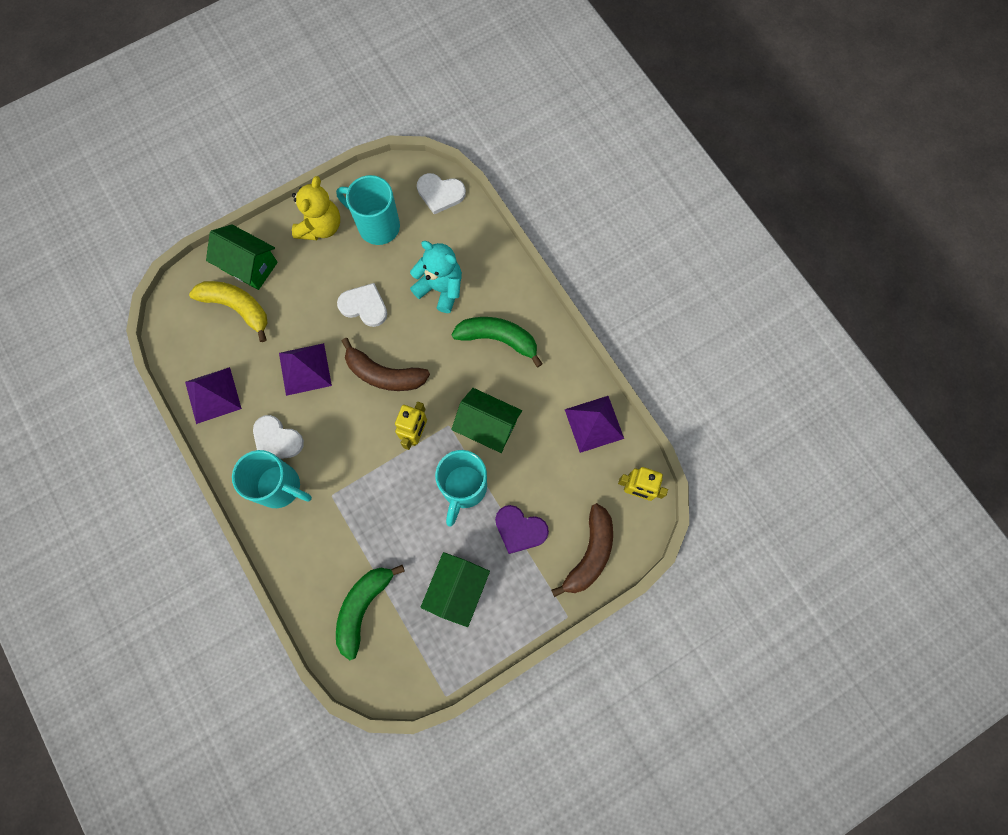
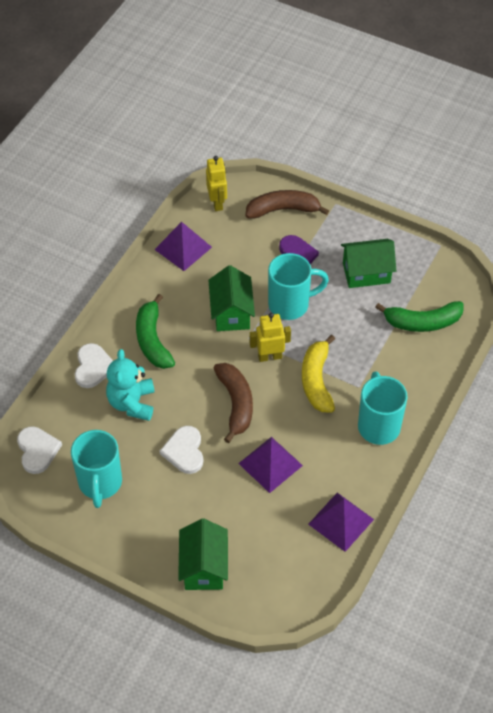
camera: 120 degrees left, 20 degrees down
(237, 307) = (250, 552): yellow banana -> yellow banana (316, 380)
(276, 440) = (344, 450): white heart -> white heart (93, 367)
(320, 226) = (128, 530): yellow teddy bear -> none

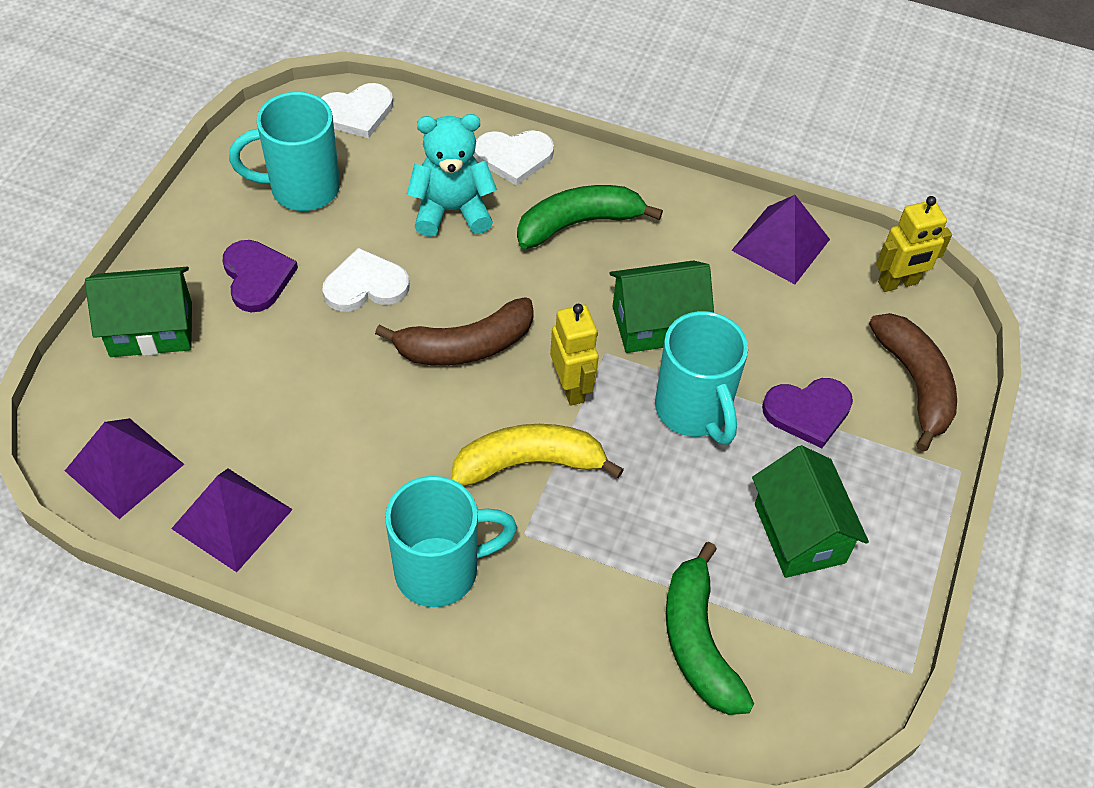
camera: 80 degrees right, 0 degrees up
(170, 509) = (257, 277): none -> purple heart
(270, 464) = (346, 405): purple pyramid -> purple pyramid (124, 467)

